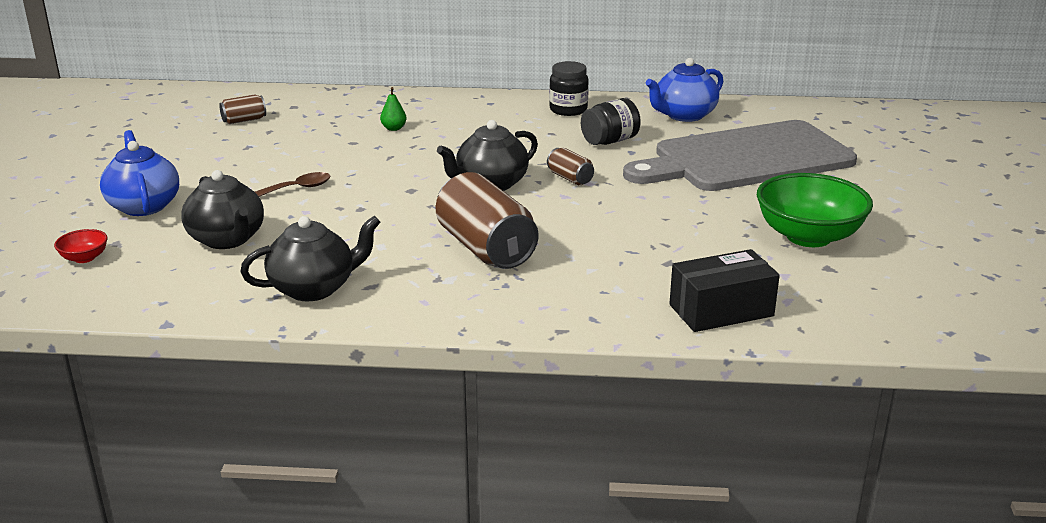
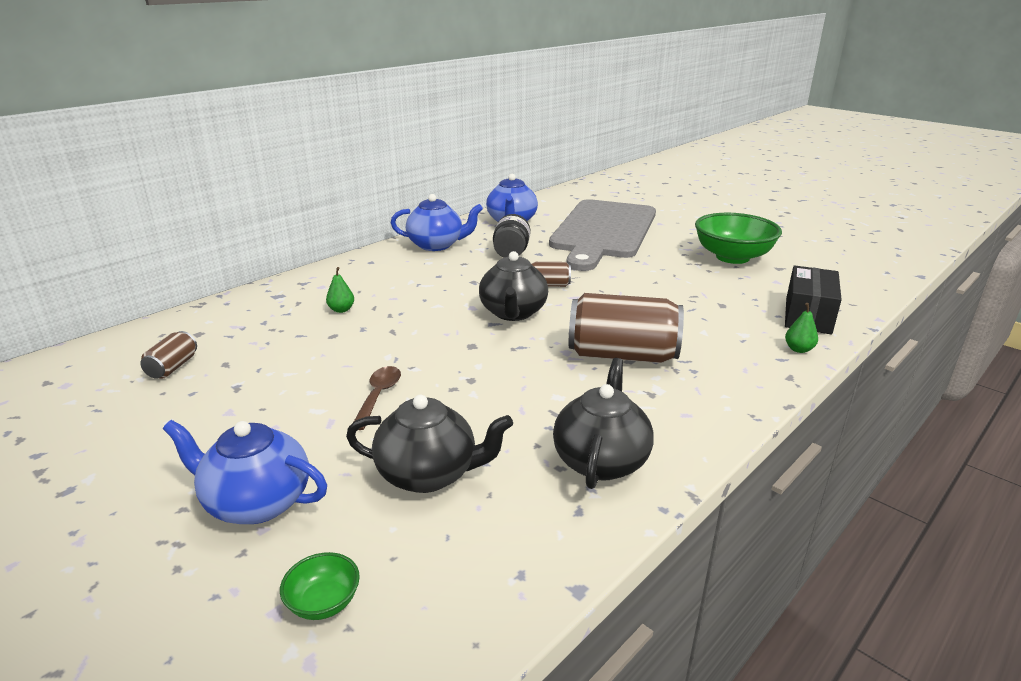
camera: 50 degrees left, 0 degrees up
(84, 258) = (324, 602): red bowl -> green bowl
(568, 110) = (436, 245): black jar -> blue teapot
(628, 322) = (798, 349): none -> green pear

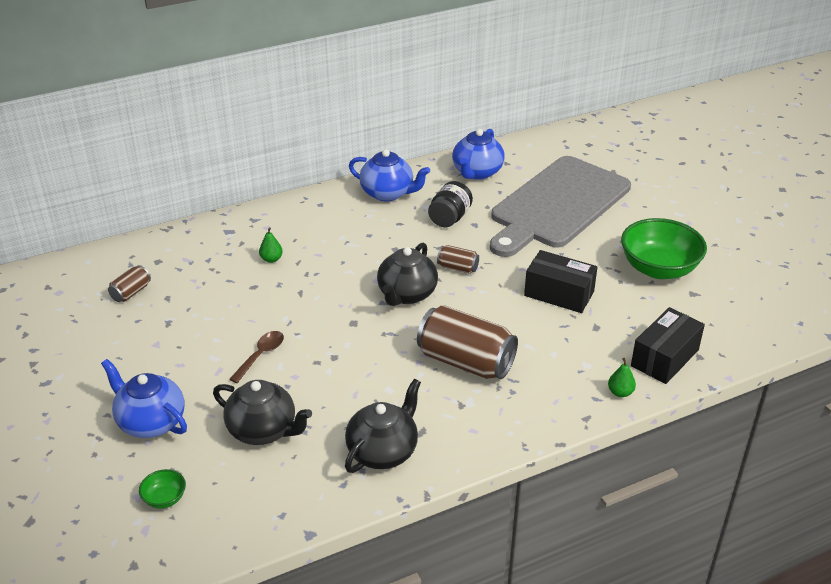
camera: 20 degrees right, 10 degrees up
(663, 287) = (559, 294): none -> black box

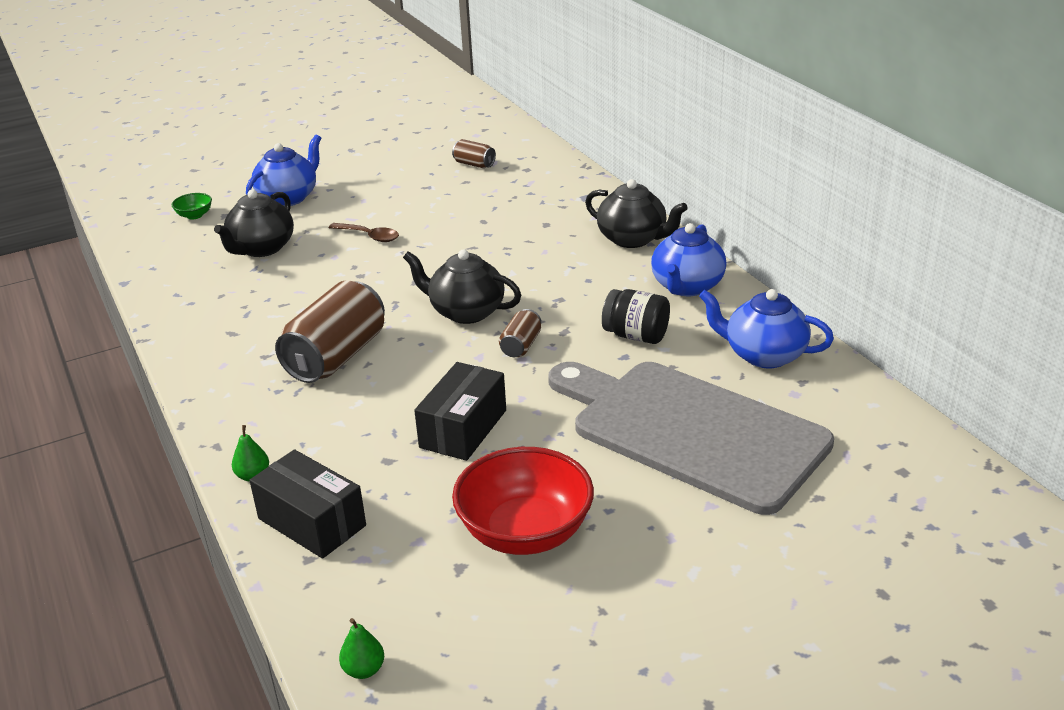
camera: 90 degrees right, 5 degrees down
(271, 259) = (533, 225): green pear -> green pear (364, 670)
(383, 451) = (211, 312): black teapot -> black teapot (633, 239)
(658, 269) = (525, 532): green bowl -> red bowl

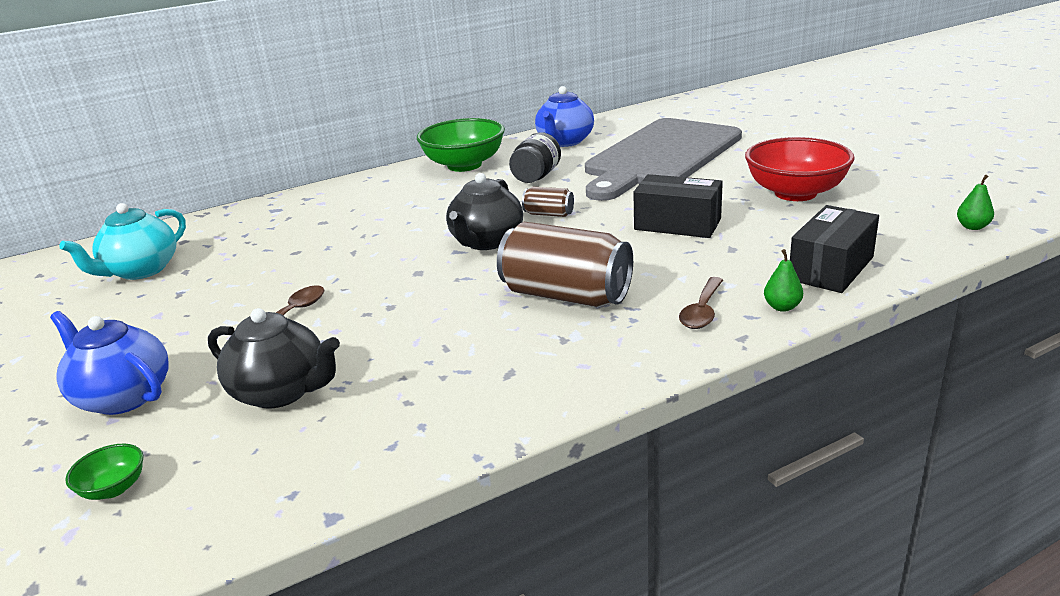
camera: 90 degrees left, 5 degrees down
(270, 428) = (702, 311): none -> brown spoon
(474, 164) = (141, 270): brown can -> turquoise teapot
(633, 239) = (374, 186): black teapot -> none
(687, 287) = (464, 165): blue teapot -> green bowl

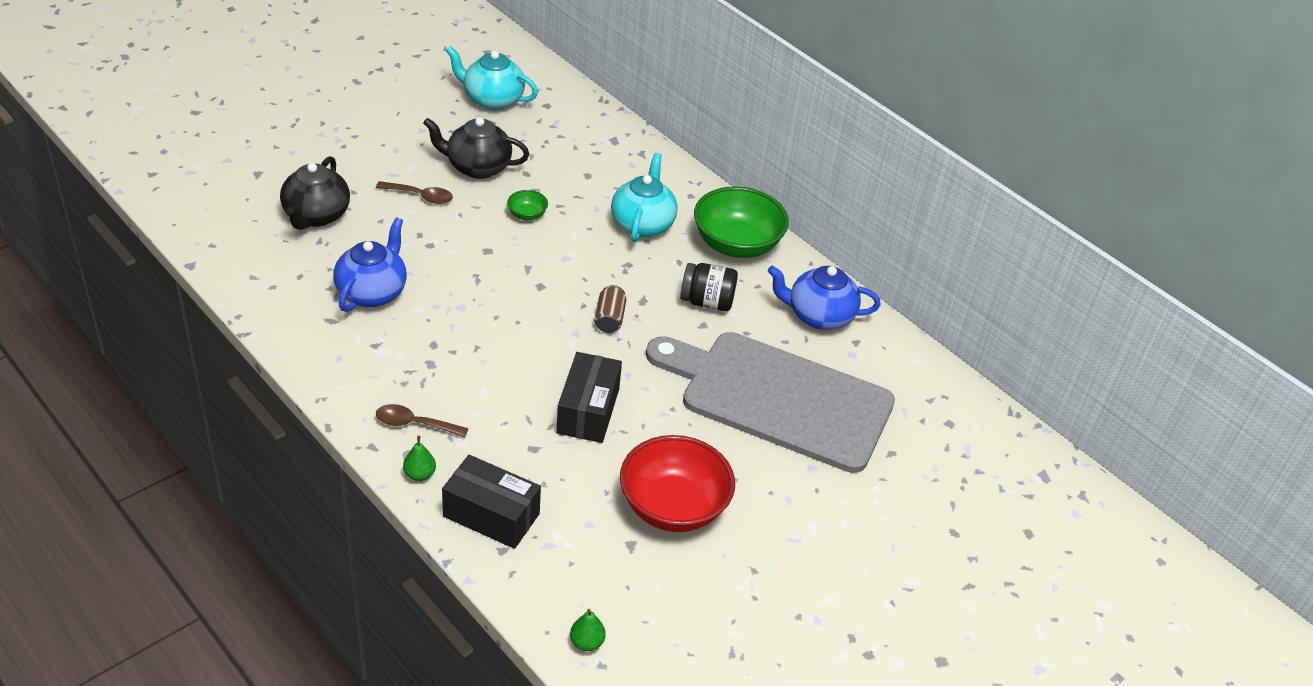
camera: 70 degrees right, 15 degrees up
(114, 488) = (225, 175): green bowl -> green bowl (527, 215)
(123, 397) = (316, 148): blue teapot -> blue teapot (372, 292)
(415, 199) = (642, 224): none -> turquoise teapot
(486, 242) = (547, 283): black teapot -> black teapot (477, 167)
(566, 295) = (444, 342): brown can -> none

